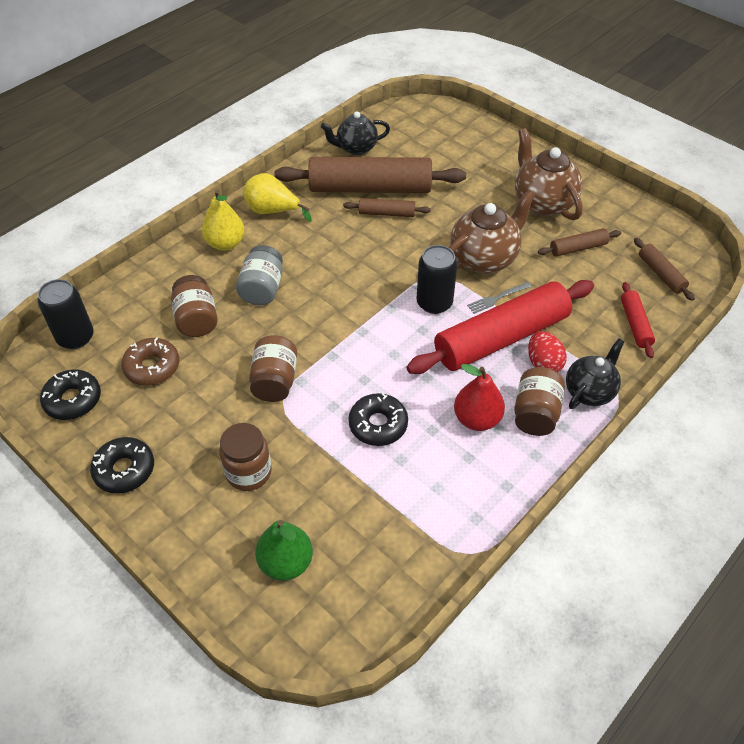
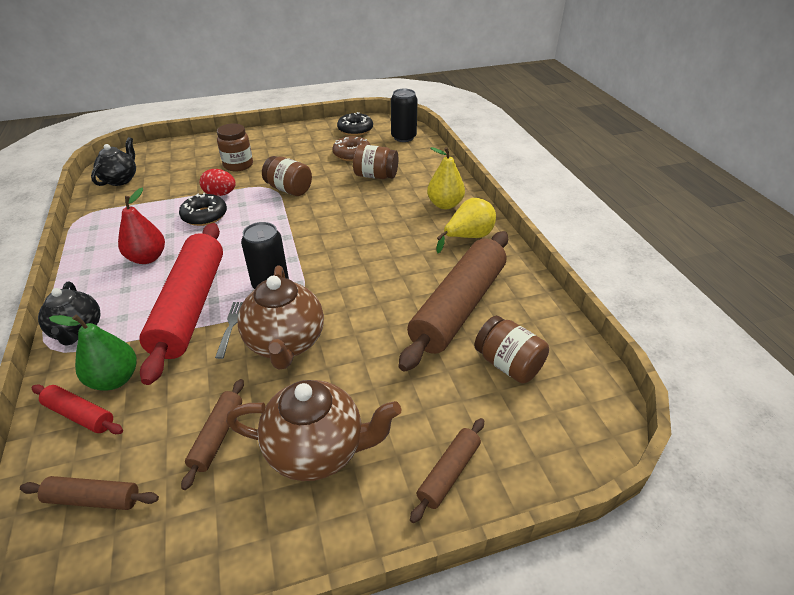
camera: 120 degrees right, 10 degrees down
(124, 470) = (290, 134): black donut -> none
(262, 289) = (378, 207): grey jar -> none
(286, 562) = (173, 162): green pear -> green pear (115, 379)
(356, 148) = (538, 323): black teapot -> black teapot (120, 180)
(386, 213) = (410, 303): brown rolling pin -> brown rolling pin (448, 473)
(535, 413) = (109, 289): brown jar -> brown jar (508, 364)
(543, 363) = (136, 318): red egg -> red egg (220, 194)

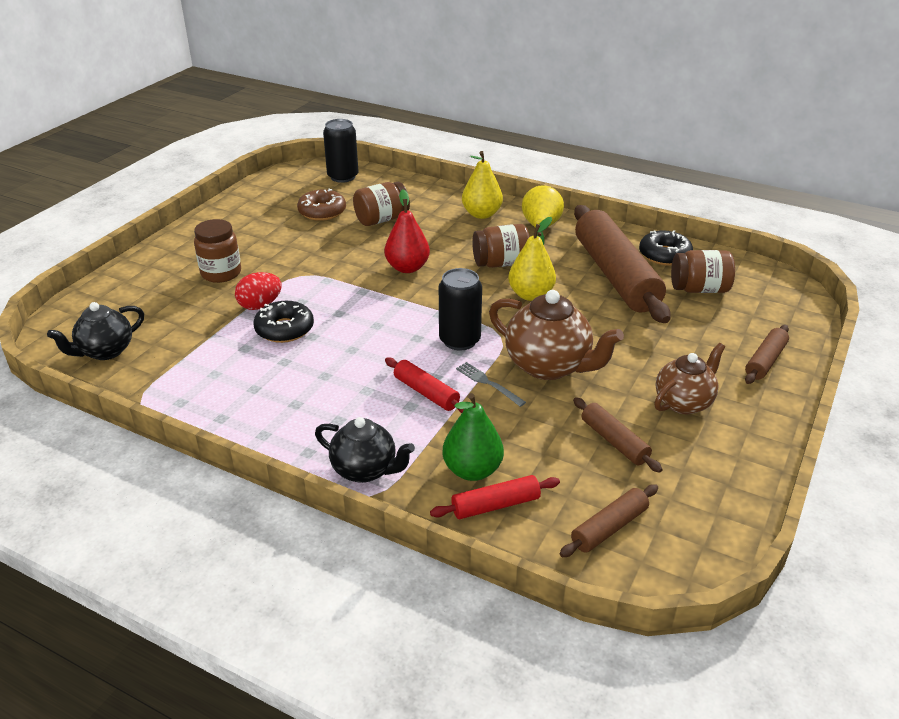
camera: 45 degrees left, 5 degrees down
(120, 180) = (105, 351): black teapot -> black teapot turned 105 degrees counterclockwise
(147, 258) = (304, 388): red pear -> red pear (407, 268)
(191, 306) = (426, 392): red rolling pin -> red rolling pin, size x0.45
(289, 189) = (323, 268): brown jar -> brown jar (501, 263)
(317, 450) = (684, 402): brown teapot -> brown teapot, size x0.66
(355, 130) = (280, 189): black donut -> black donut (664, 255)
(371, 282) = (531, 295): none -> yellow pear
(448, 473) = (765, 361): brown rolling pin -> brown rolling pin turned 45 degrees clockwise

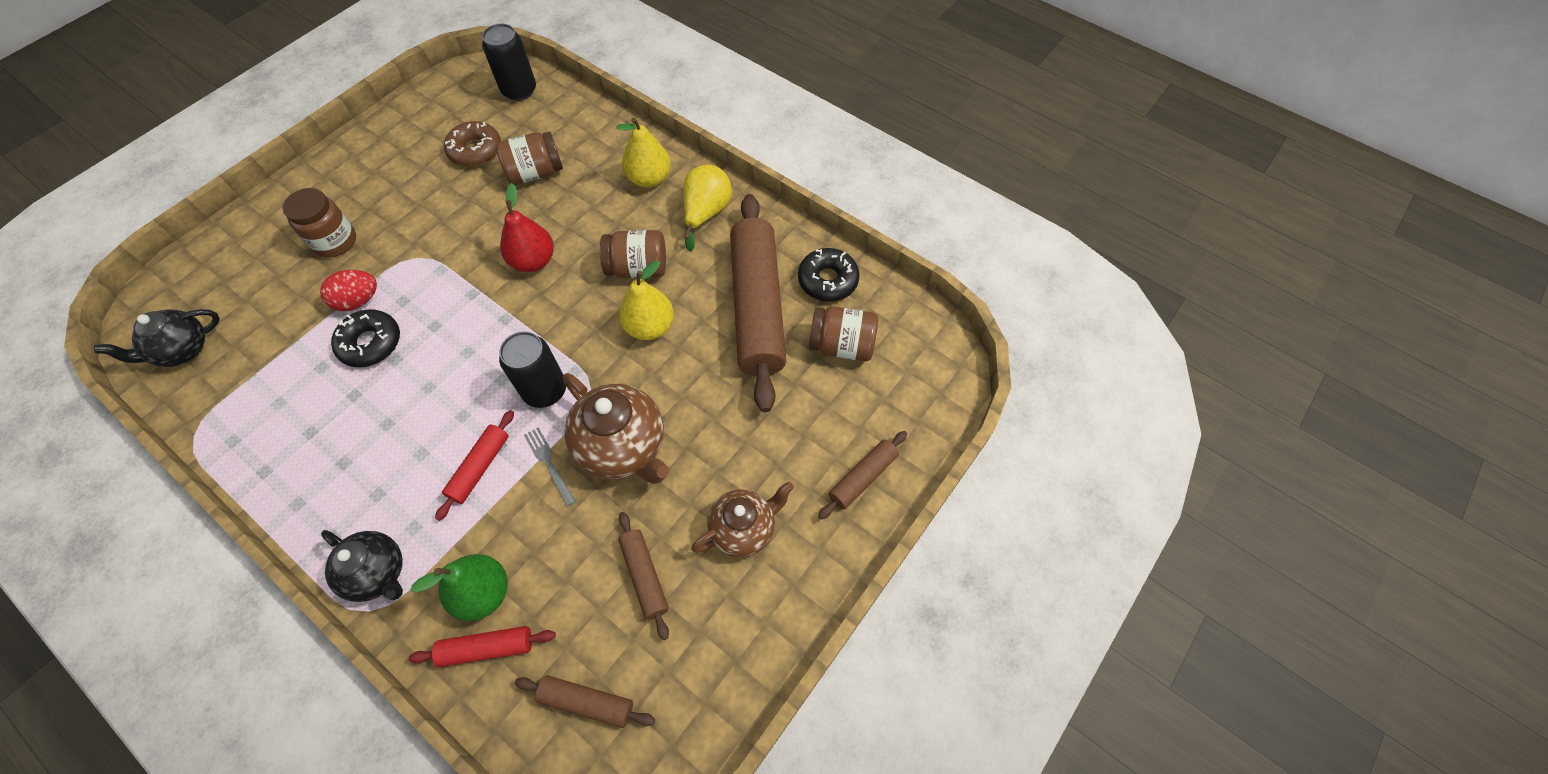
camera: 10 degrees right, 25 degrees up
(426, 392) = (480, 467): red rolling pin -> red rolling pin turned 60 degrees clockwise
(609, 528) = (587, 702): brown rolling pin -> brown rolling pin turned 45 degrees clockwise

